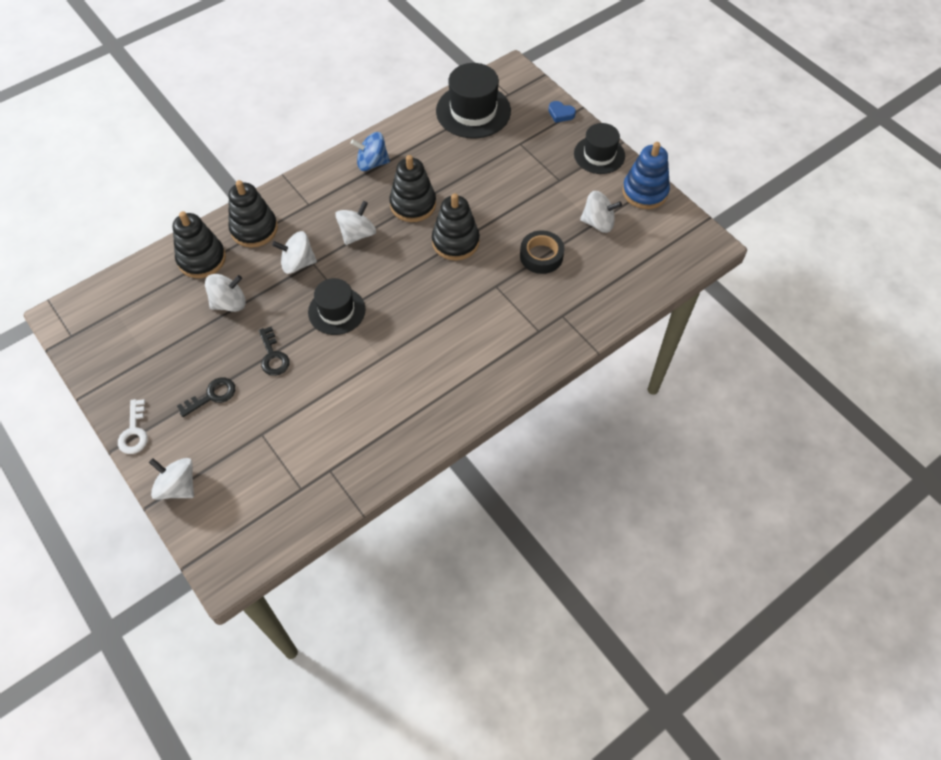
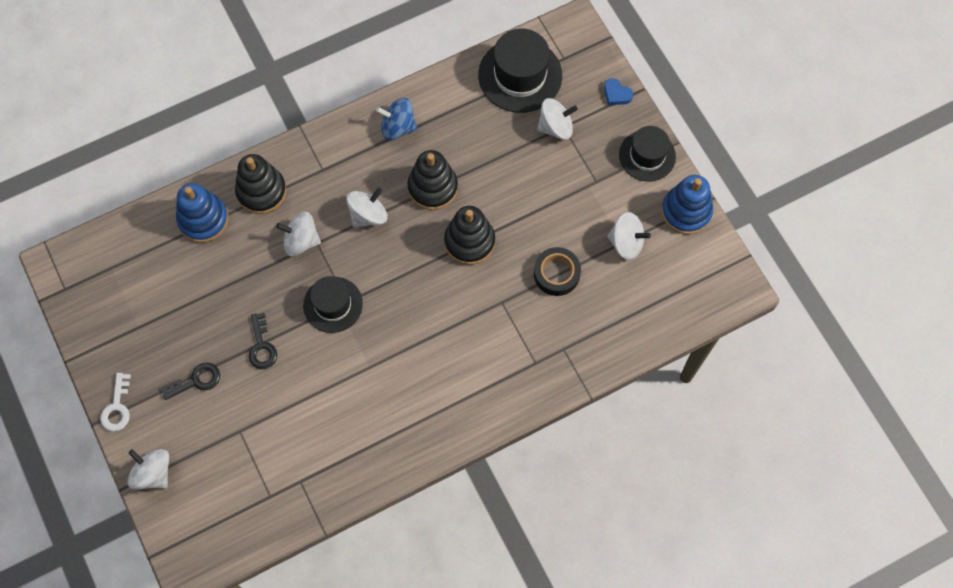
camera: 10 degrees right, 10 degrees up
(202, 259) = (203, 220): black stacking toy -> blue stacking toy
(229, 303) = (225, 277): white spinning top -> white spinning top (555, 127)

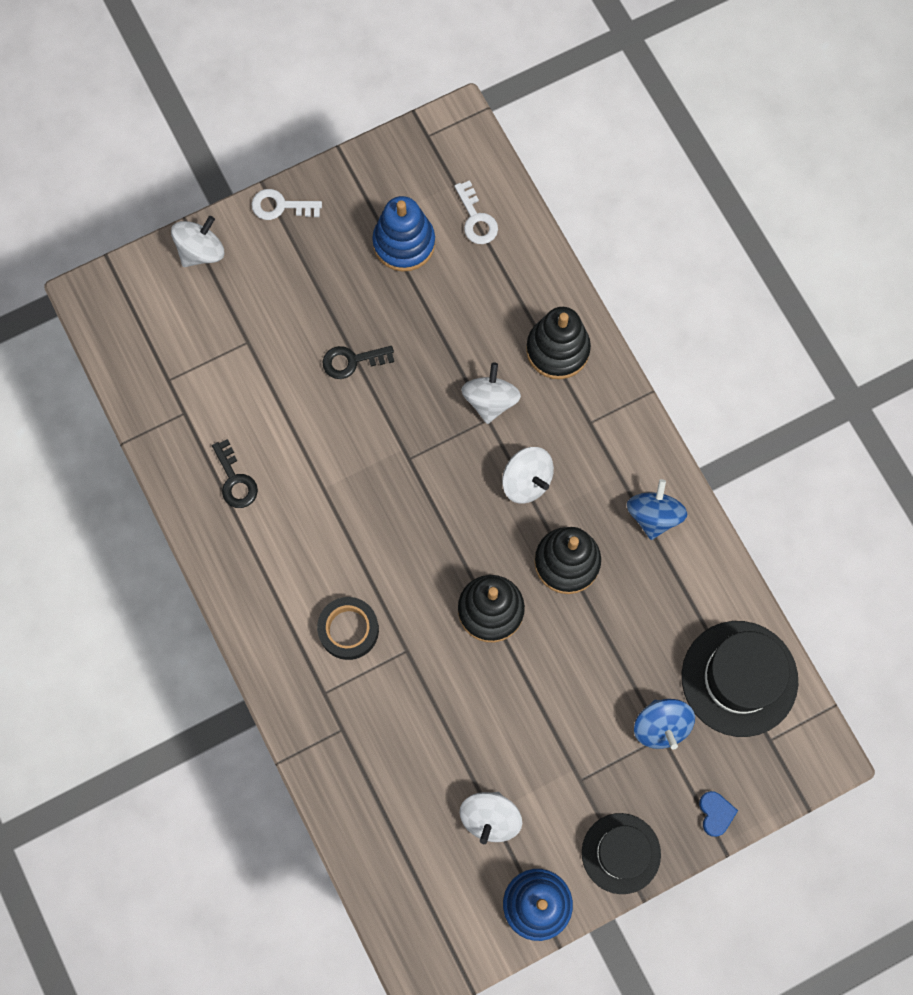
camera: 90 degrees right, 5 degrees up
(144, 251) = (476, 219): none -> white key
(196, 380) = (310, 290): black key -> black key (235, 480)
(203, 220) = (518, 283): blue stacking toy -> blue stacking toy (404, 243)
(333, 304) = (405, 442): black hat -> none
(555, 127) = (661, 726): white spinning top -> blue spinning top
(556, 274) = (445, 723): black tape -> black tape (348, 630)
(616, 94) = (715, 813): blue heart -> blue heart turned 135 degrees clockwise

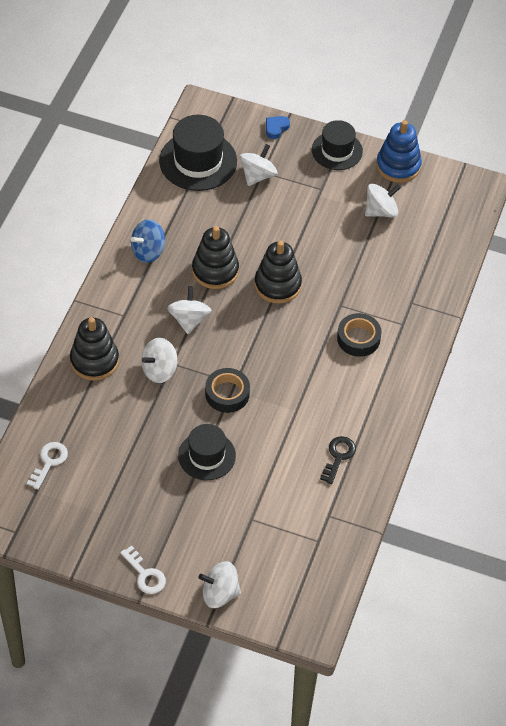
camera: 135 degrees left, 20 degrees down
(352, 361) = (207, 455): black key -> black hat
(403, 440) = (227, 394): none -> black tape
(404, 243) = (103, 487): blue stacking toy -> none
(661, 726) = (257, 175): blue spinning top -> white spinning top

